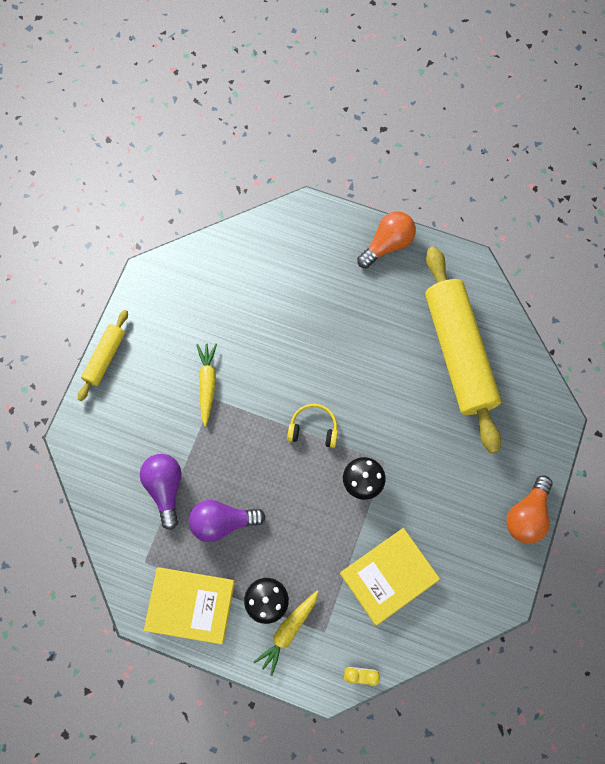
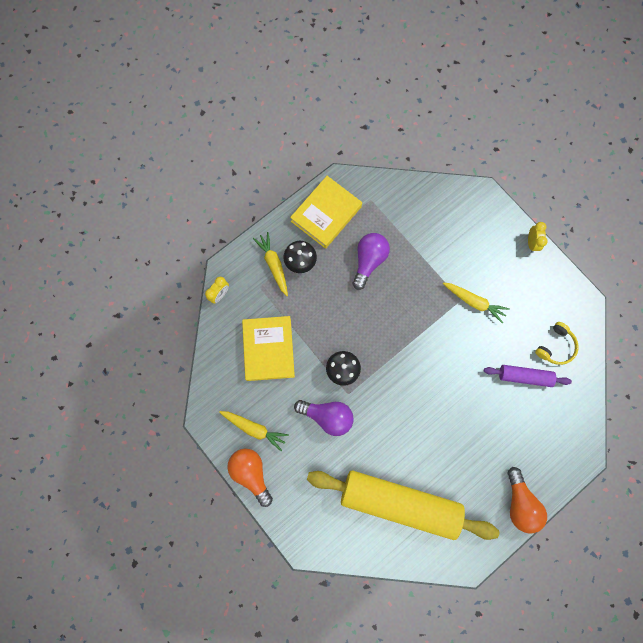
camera: 120 degrees right, 5 degrees up
(105, 357) = (531, 243): yellow rolling pin -> yellow clock
(165, 488) = (413, 236): purple light bulb -> purple light bulb (327, 416)
(260, 297) = (524, 376): none -> purple rolling pin
(313, 428) = (400, 358): yellow headphones -> yellow headphones (555, 346)
(481, 540) = (254, 428): none -> yellow carrot

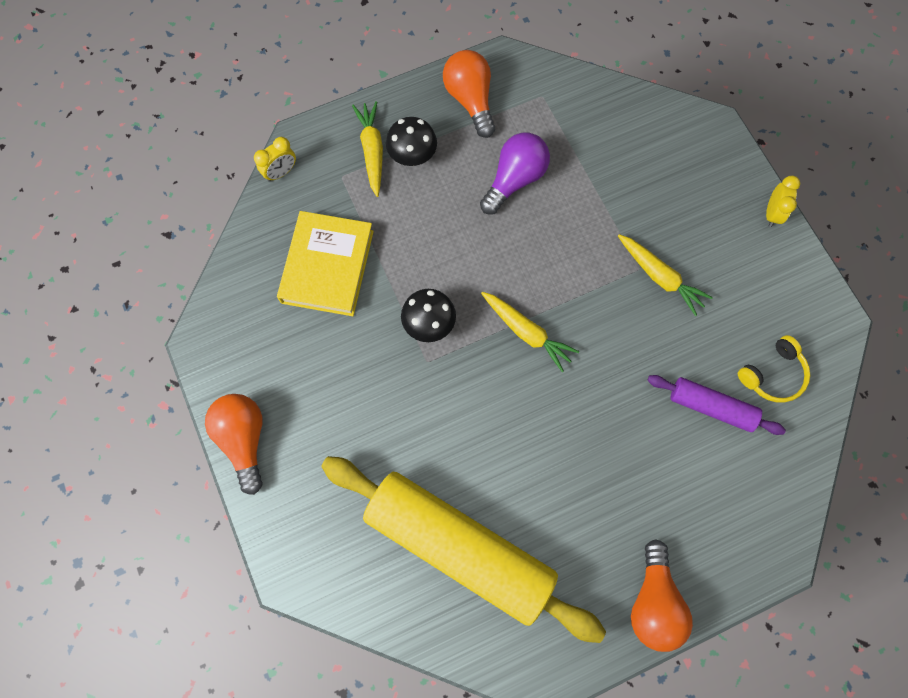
camera: 15 degrees right, 5 degrees down
(254, 428) = (269, 375): yellow carrot -> yellow carrot (526, 332)
(326, 214) = (470, 100): yellow book -> orange light bulb
(327, 416) = (385, 386): purple light bulb -> none

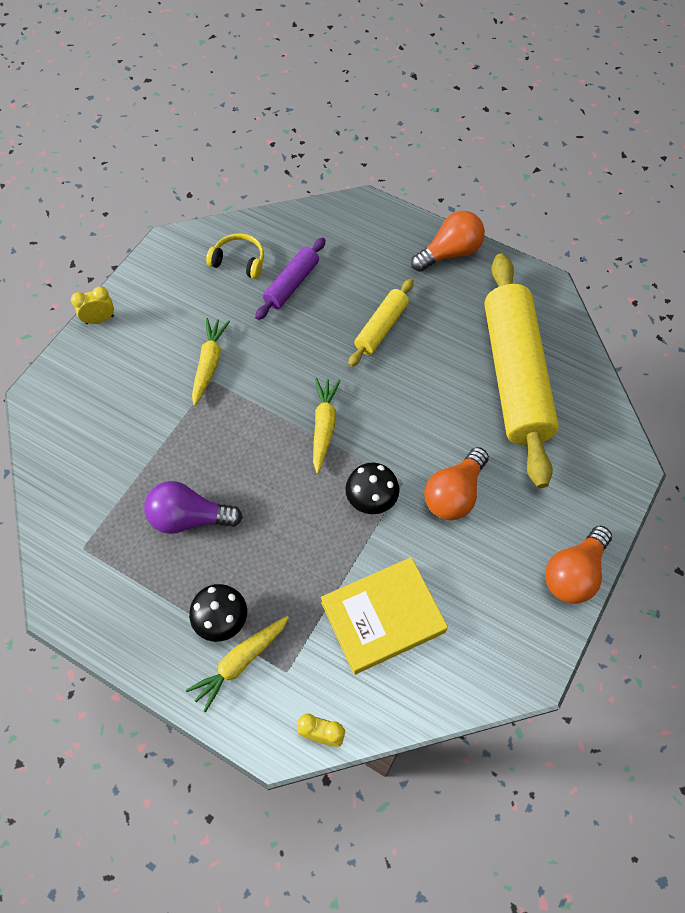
camera: 125 degrees left, 10 degrees down
(470, 100) = (125, 609): orange light bulb -> orange light bulb (454, 494)
(601, 457) = (381, 327): none -> yellow rolling pin
(711, 407) = (291, 284): purple rolling pin -> purple rolling pin turned 45 degrees clockwise

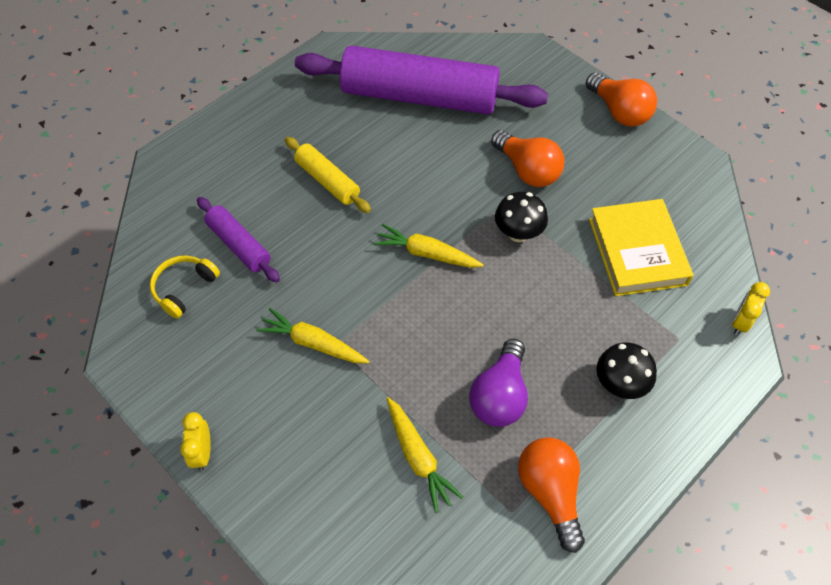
camera: 75 degrees left, 5 degrees down
(240, 662) = (665, 375): yellow carrot -> yellow carrot (418, 457)
(450, 253) = (261, 106): orange light bulb -> orange light bulb (550, 493)
(514, 376) = (419, 97): yellow rolling pin -> purple rolling pin

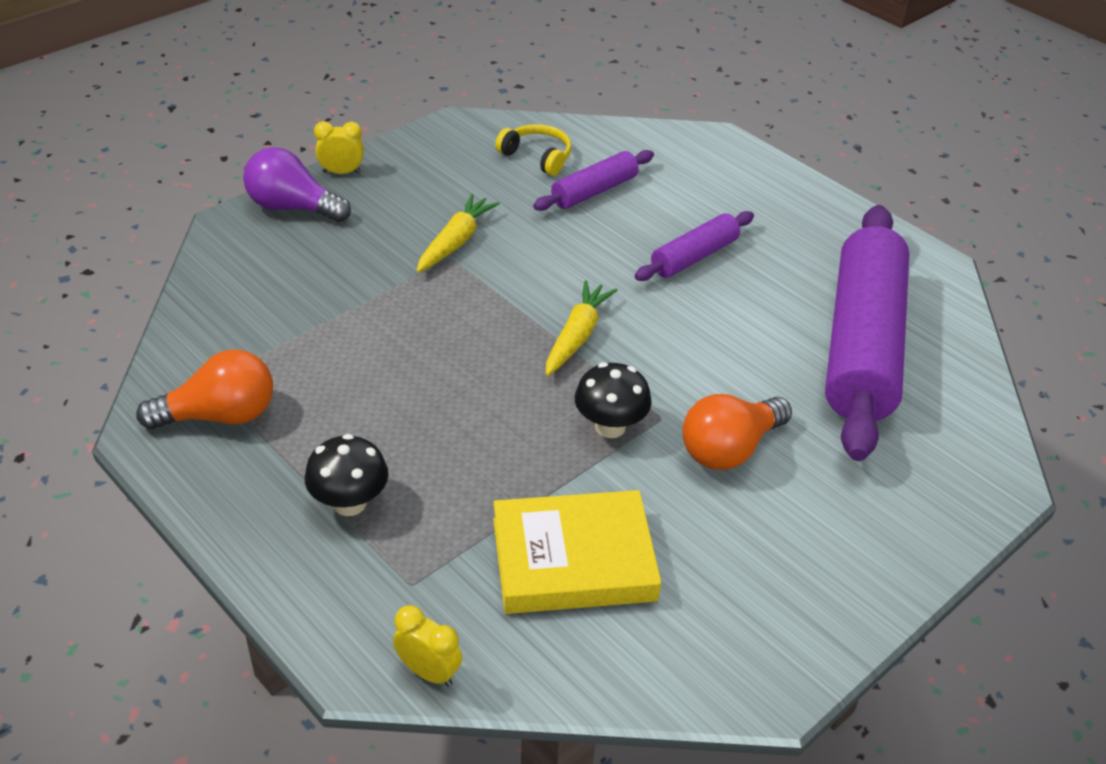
camera: 90 degrees right, 15 degrees down
(327, 181) = (694, 256): yellow rolling pin -> purple rolling pin
(418, 457) = (296, 313): yellow carrot -> none
(500, 395) = (358, 385): purple light bulb -> purple light bulb (293, 207)
(619, 111) = (877, 583): orange light bulb -> none

